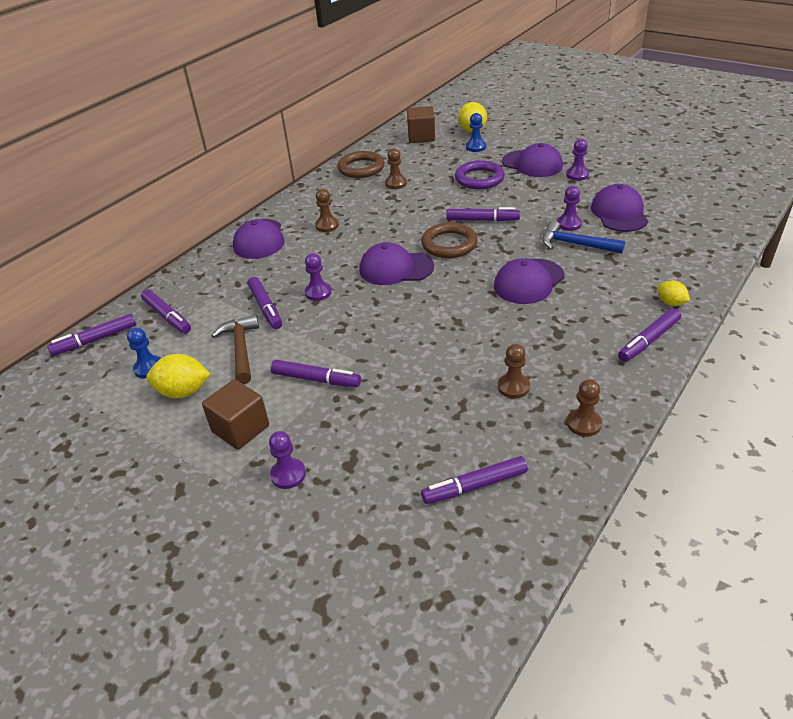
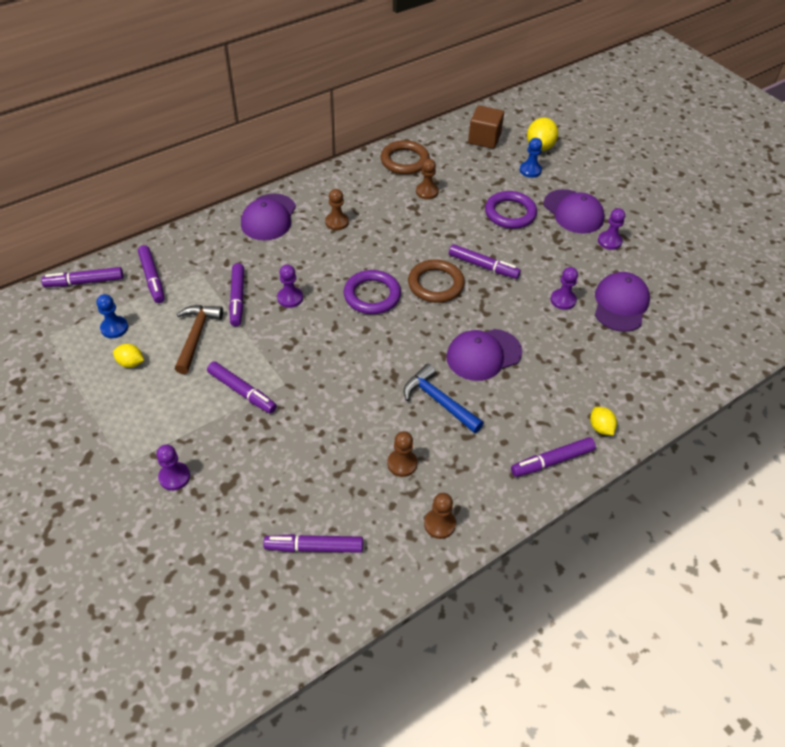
camera: 15 degrees right, 10 degrees up
(183, 392) = (131, 363): yellow lemon -> yellow lemon, size x0.60
(240, 429) = (158, 418): brown cube -> none
(396, 268) = (372, 295): purple cap -> purple ring
(575, 244) = (554, 327): blue hammer -> blue hammer (439, 401)

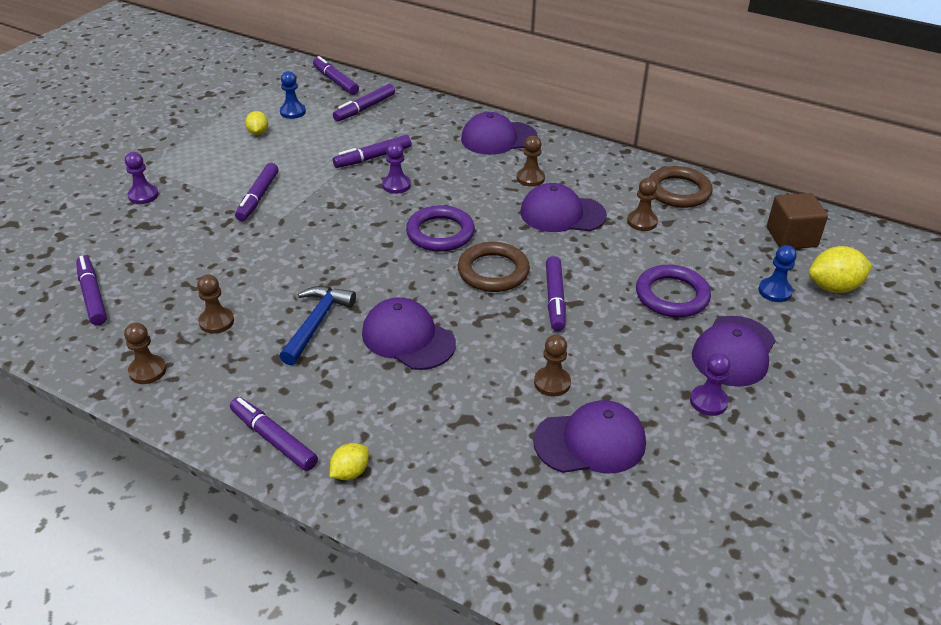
camera: 65 degrees right, 10 degrees down
(196, 336) = (310, 152): brown hammer -> none
(392, 224) = (562, 214): none -> purple cap
(563, 300) = (552, 383): purple pawn -> brown pawn

